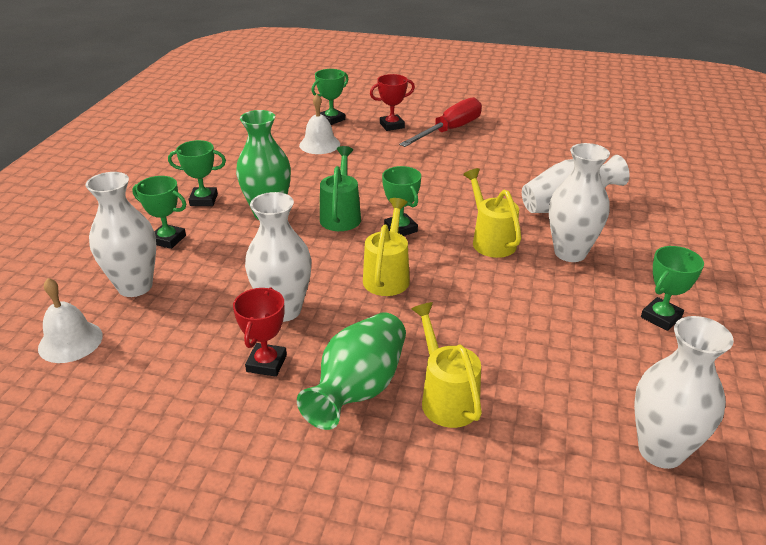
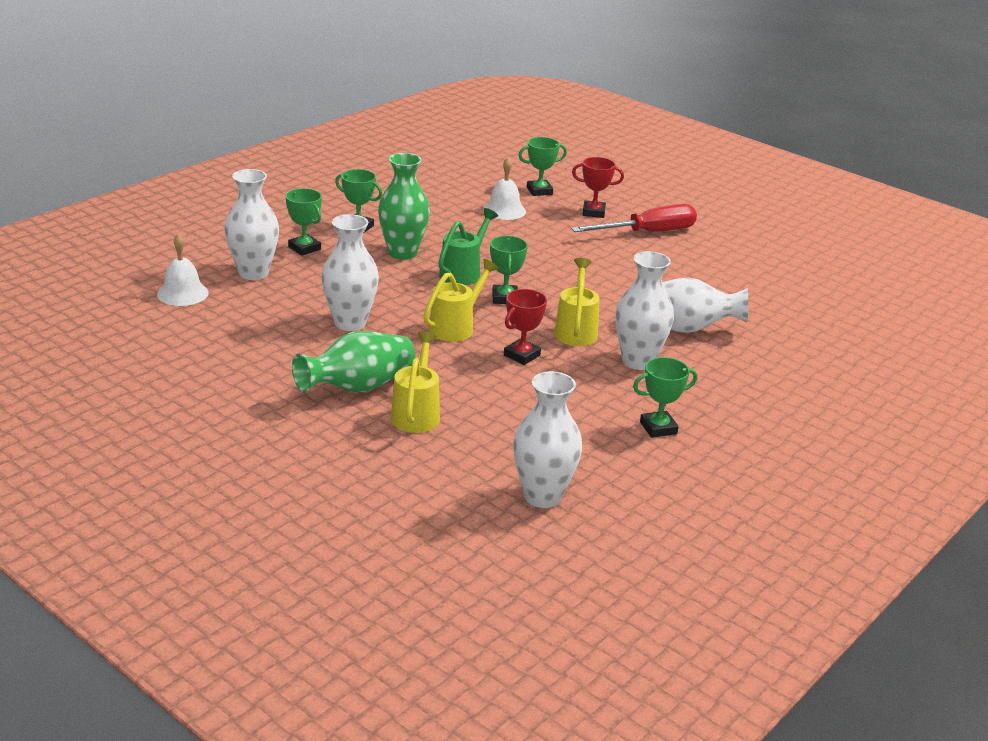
camera: 25 degrees right, 5 degrees down
(266, 363) = (306, 351): red trophy -> red trophy (521, 355)

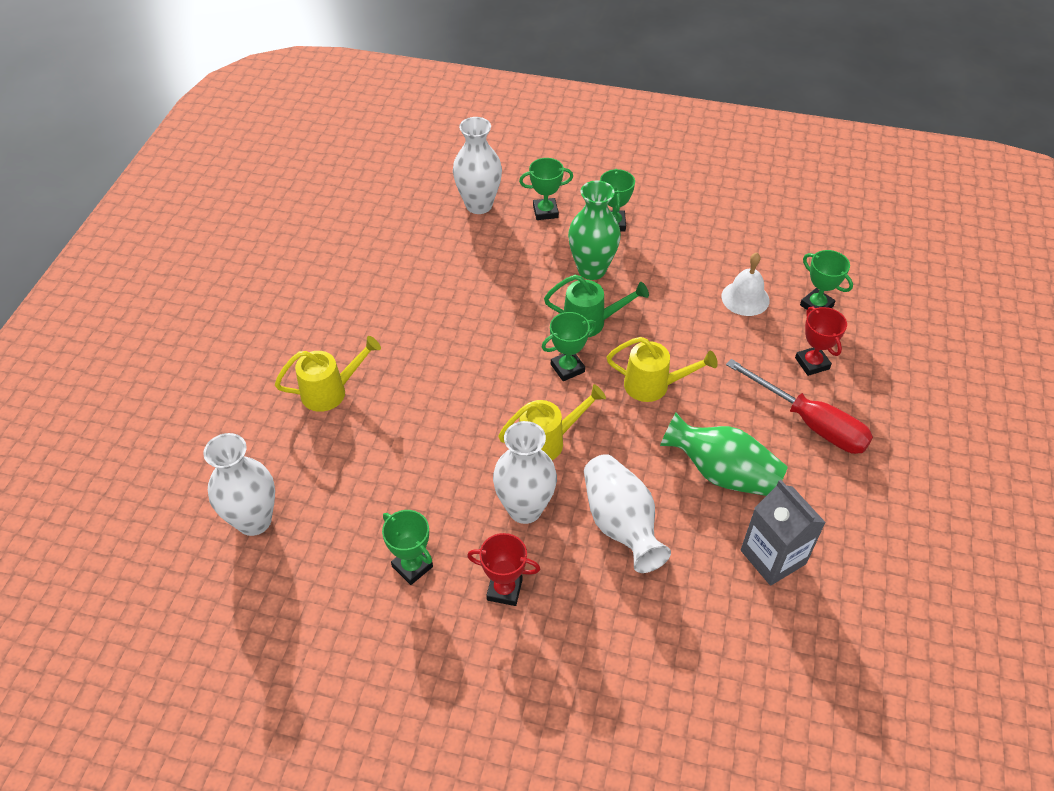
camera: 65 degrees right, 20 degrees up
(182, 293) = (416, 186): white bell -> none
(304, 248) = (545, 212): green trophy -> green trophy turned 60 degrees clockwise
(350, 323) = (443, 292): white vase -> none
(358, 387) = (347, 340): green vase -> green vase (722, 473)
(456, 327) = (487, 358): yellow watering can -> yellow watering can (653, 385)
(521, 355) = (472, 420): red trophy -> red trophy (504, 590)
(754, 286) = (773, 557): none -> grey carton

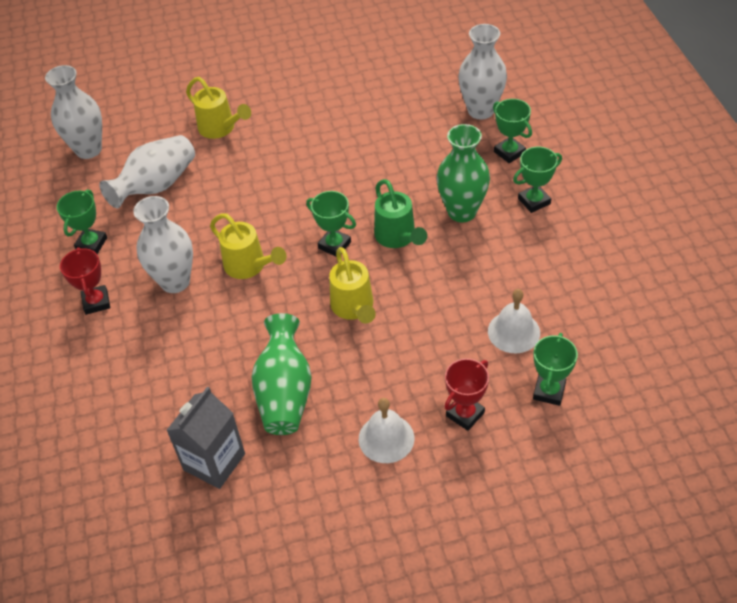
camera: 65 degrees right, 0 degrees up
(620, 524) = (192, 345): white vase -> white vase (156, 186)
(810, 423) = (386, 438): red screwdriver -> white bell

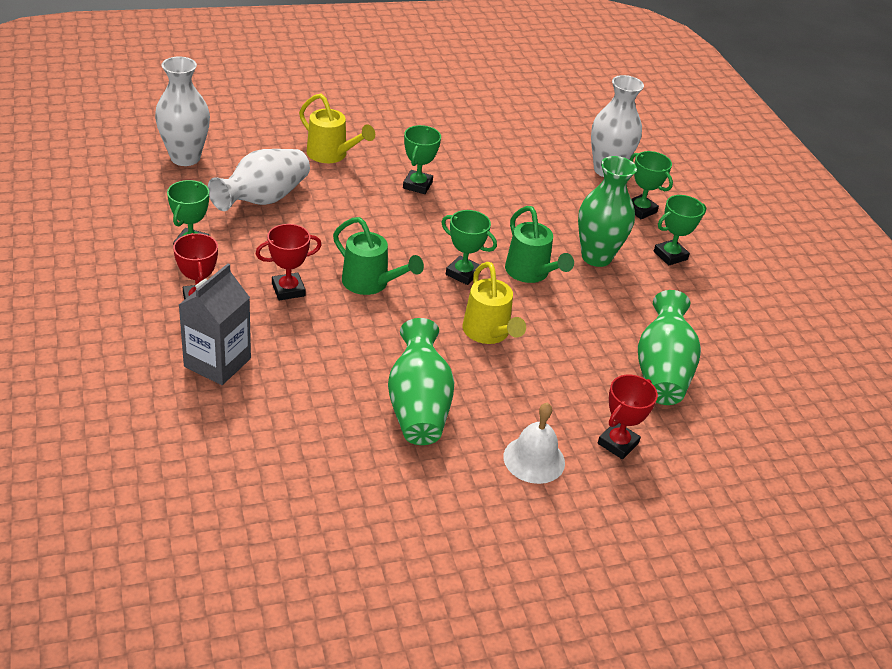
camera: 10 degrees left, 10 degrees down
(175, 281) = (288, 290): white vase -> red trophy
(214, 462) = (342, 467): grey carton -> grey carton (217, 362)
(249, 266) = (370, 283): yellow watering can -> green watering can
(514, 332) = (662, 371): white bell -> green vase
(549, 391) = (705, 429): green trophy -> green trophy (417, 185)

